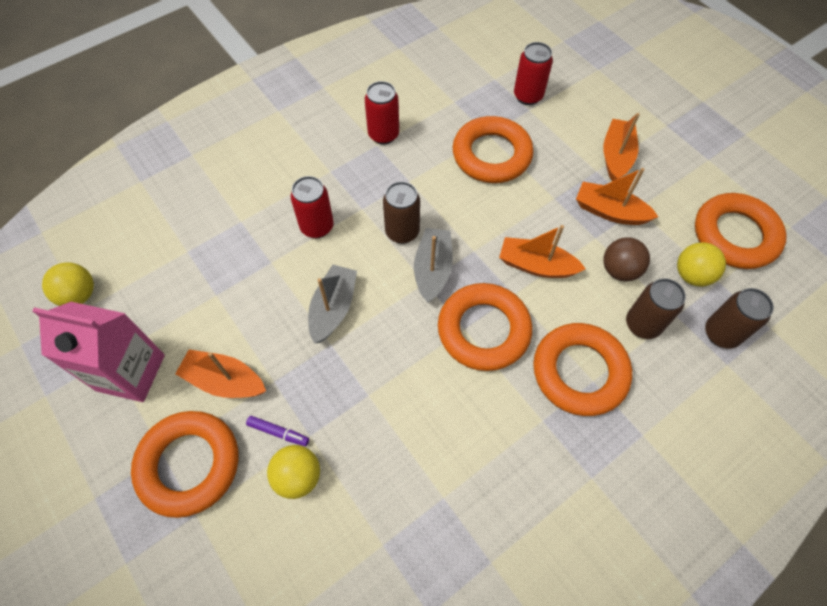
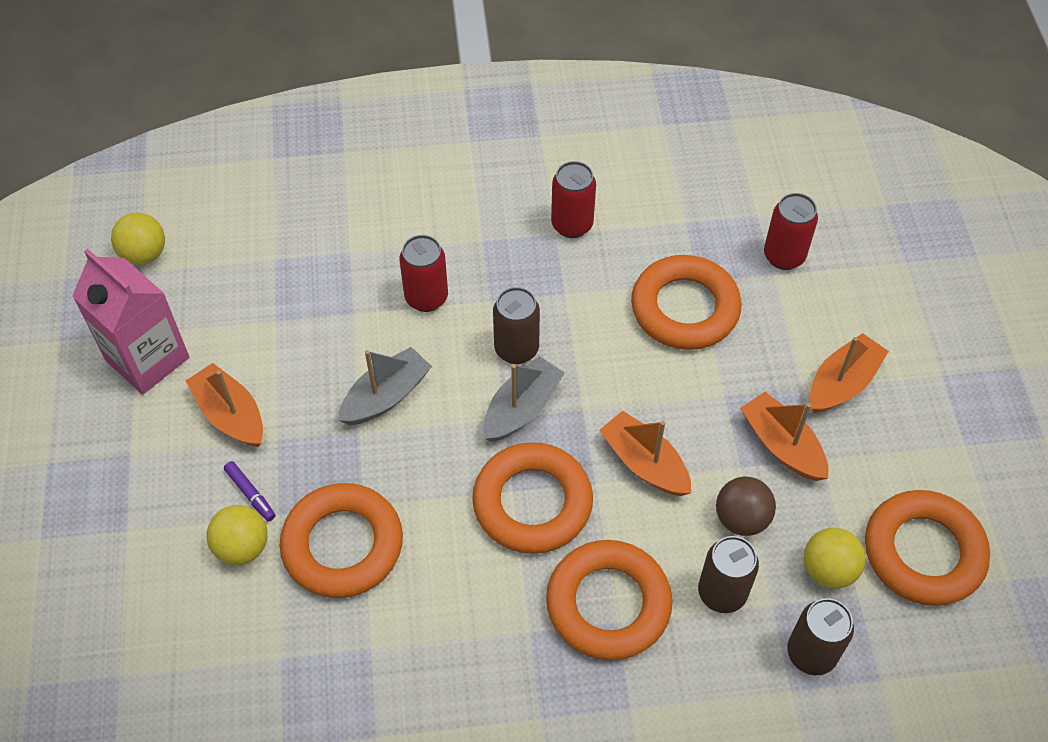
camera: 30 degrees right, 5 degrees down
(189, 464) = (148, 479): orange ring -> orange ring (343, 545)

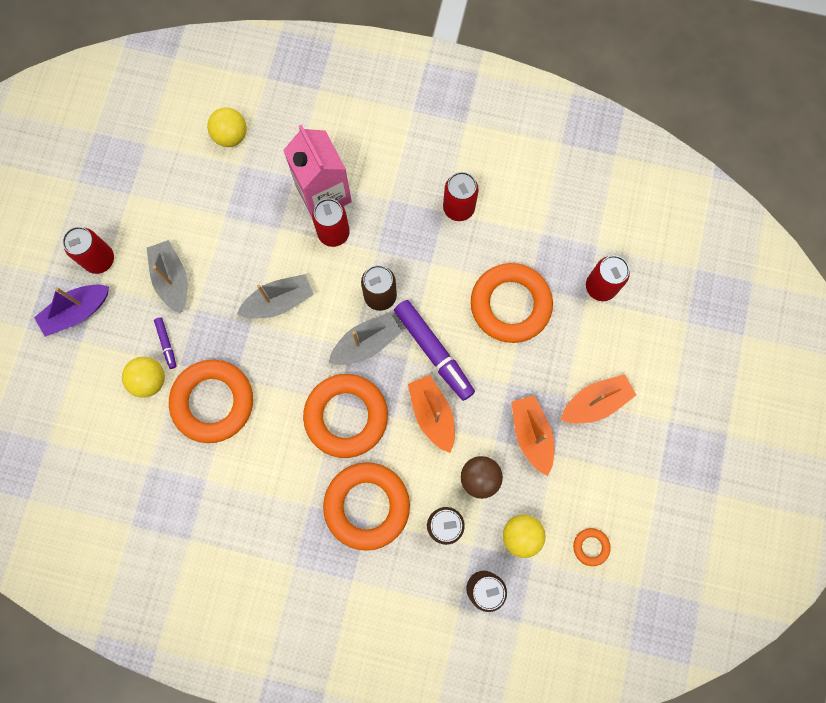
camera: 20 degrees right, 20 degrees up
(109, 495) = (77, 312): none -> purple boat
(121, 422) = (100, 260): none -> red can
(144, 254) = (153, 131): yellow ball -> yellow ball (231, 136)
(147, 359) = (131, 217): pink carton -> pink carton (323, 193)
(230, 414) = (172, 279): orange boat -> grey boat
(613, 390) = (433, 352): none -> purple marker
(923, 552) = (591, 547): orange ring -> orange ring, size x0.43

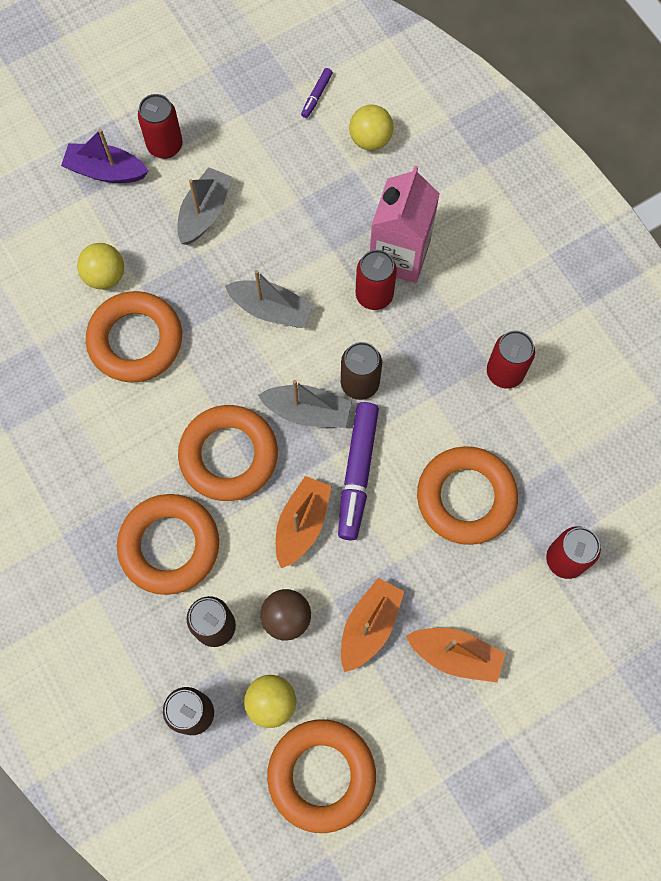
camera: 45 degrees right, 5 degrees down
(166, 344) = (148, 259): purple marker -> purple marker (316, 96)
(591, 547) = (321, 775): orange ring -> orange ring, size x2.34

